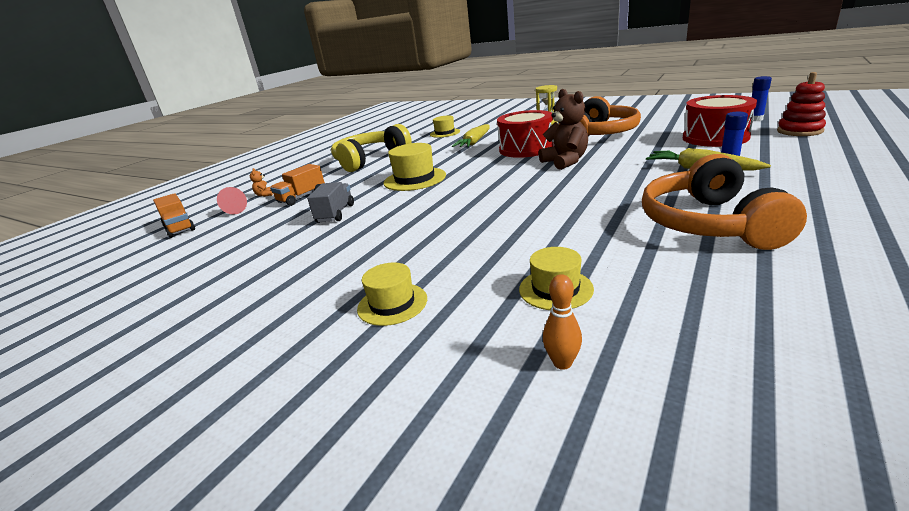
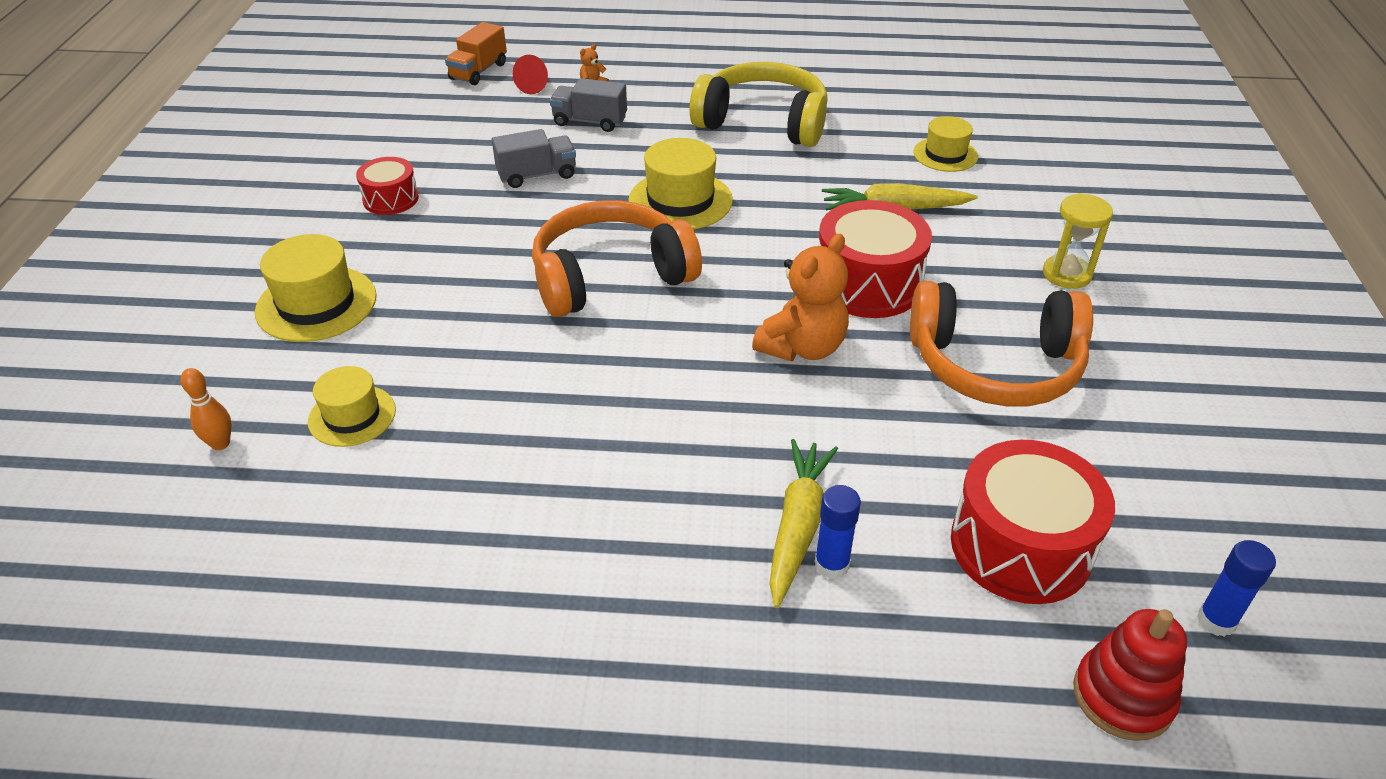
camera: 60 degrees right, 15 degrees up
(288, 266) = (391, 199): none -> red drum
(301, 197) = (590, 121): orange truck -> grey truck
(392, 304) = (316, 304): yellow hat -> yellow hat, size x1.54
(565, 161) = (802, 347): brown teddy bear -> orange teddy bear
(709, 224) = (547, 540): orange headphones -> orange headphones (610, 277)

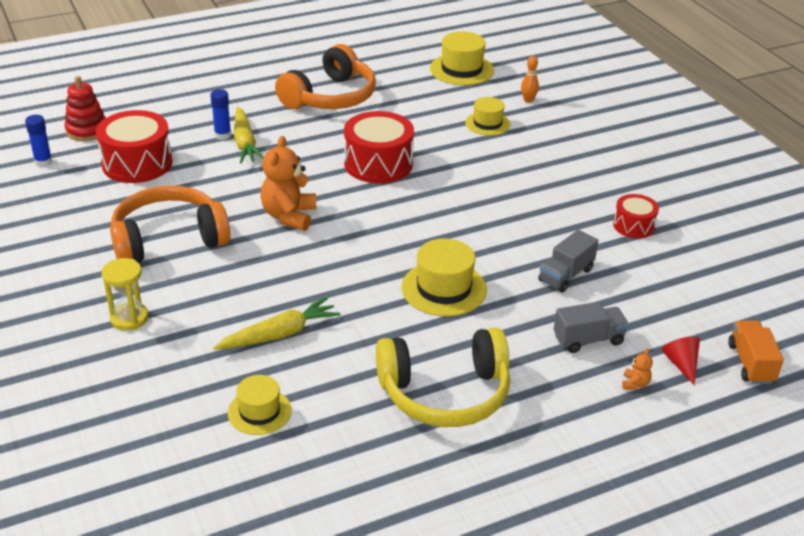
camera: 150 degrees right, 5 degrees down
(316, 304) = (578, 158): yellow hat -> yellow hat (461, 69)
(610, 277) = (436, 221): orange headphones -> orange headphones (330, 97)
(868, 284) = (270, 267): red drum -> red drum (378, 164)

